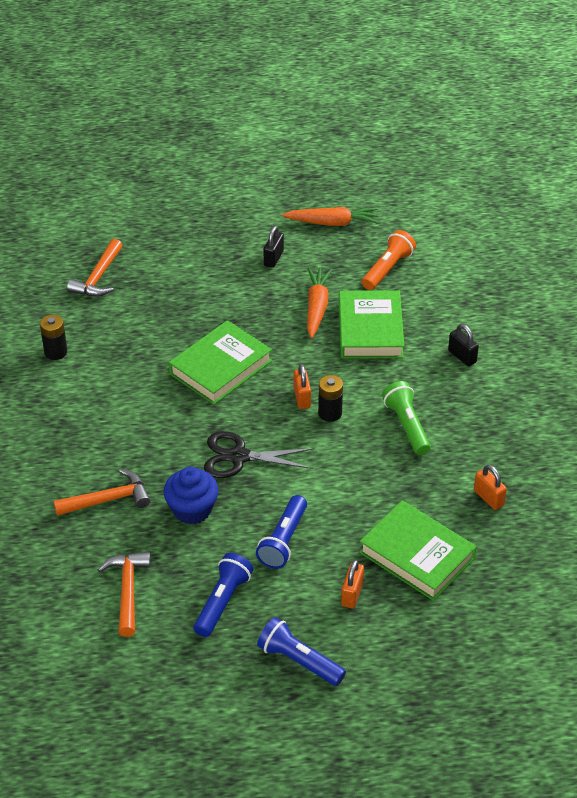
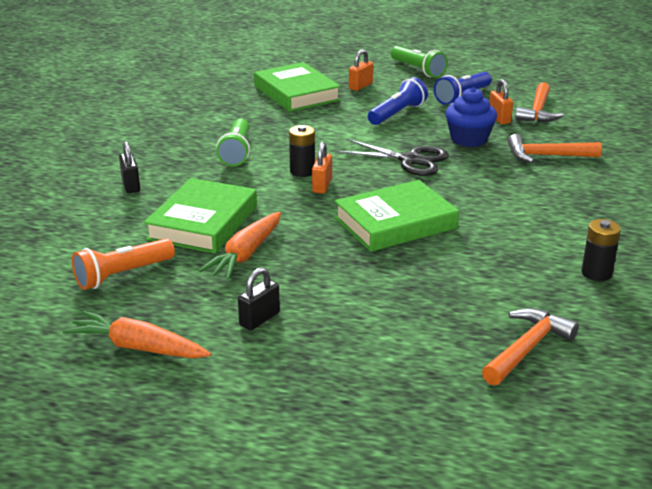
camera: 160 degrees left, 15 degrees down
(299, 661) = (418, 70): blue flashlight -> green flashlight
(488, 498) = (211, 107): orange padlock -> orange padlock (499, 118)

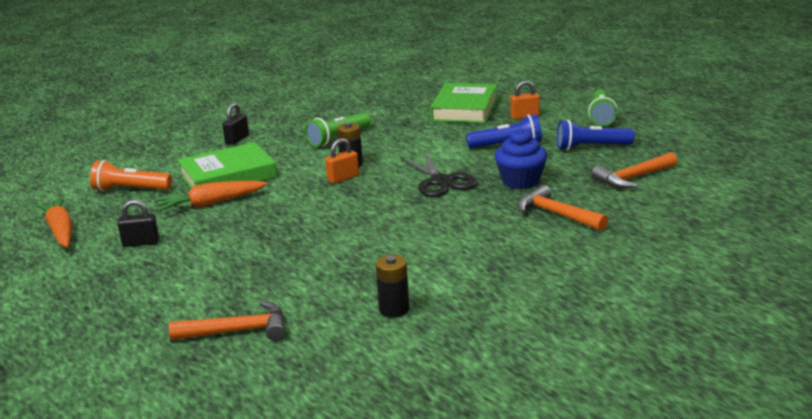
camera: 45 degrees right, 5 degrees down
(395, 223) = (335, 219): green book -> none
(499, 118) = (584, 173): orange padlock -> none

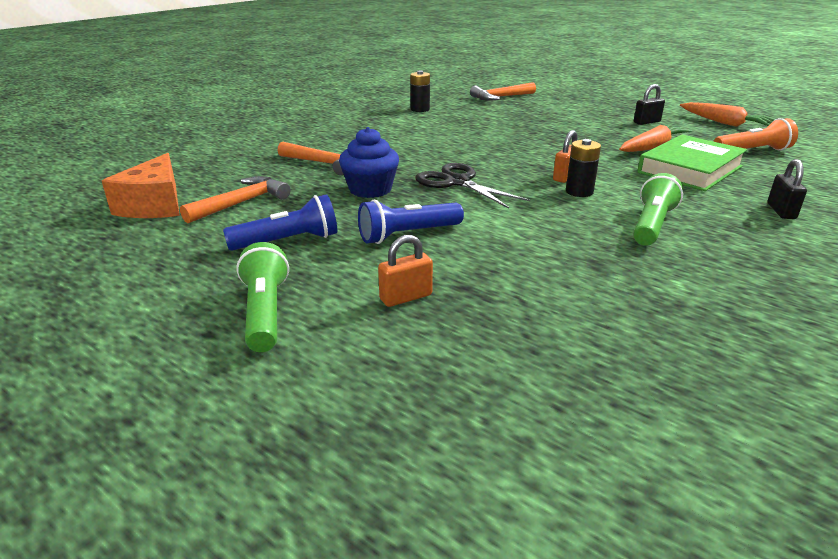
camera: 160 degrees right, 5 degrees up
(464, 109) = (527, 307): green book -> none
(708, 182) = (155, 205): none -> orange cheese

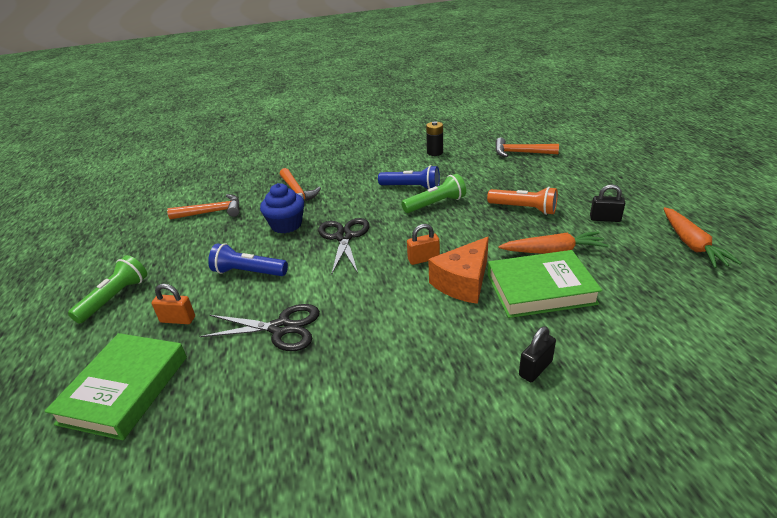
camera: 40 degrees right, 5 degrees up
(155, 205) = (176, 199): orange cheese -> orange cheese (463, 282)
(288, 241) = (190, 252): blue flashlight -> blue flashlight (411, 187)
(473, 376) = (125, 389): none -> green book
(541, 261) = (281, 328): none -> black scissors
(579, 192) = (408, 278): black battery -> none
(651, 225) = (402, 332): green flashlight -> green flashlight (435, 204)
(752, 151) = (649, 290): orange flashlight -> orange flashlight (523, 209)

